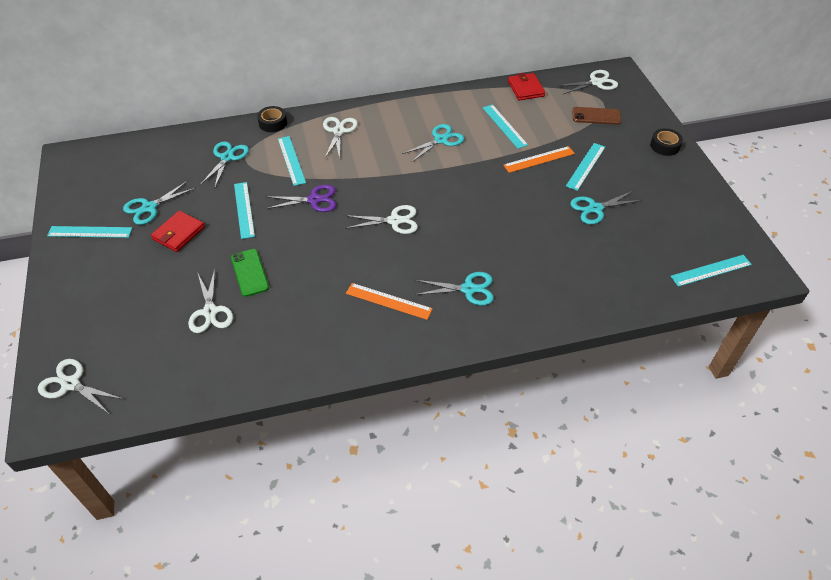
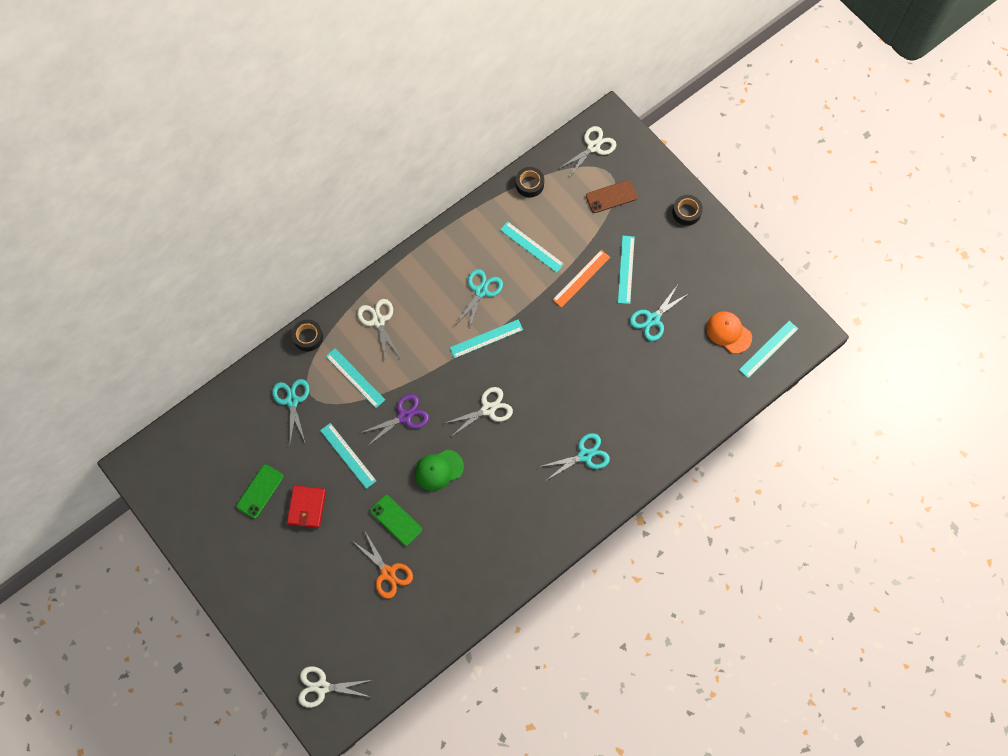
camera: 25 degrees left, 20 degrees up
(90, 232) = (225, 541): turquoise ruler -> turquoise ruler (486, 338)
(149, 207) = (260, 491): turquoise scissors -> green phone
(210, 312) = (388, 573): white scissors -> orange scissors
(317, 249) = (438, 470): none -> green cap
(388, 301) = (526, 496): orange ruler -> none
(525, 89) = (529, 184): red wallet -> black tape
(671, 243) = (728, 332): none -> orange cap

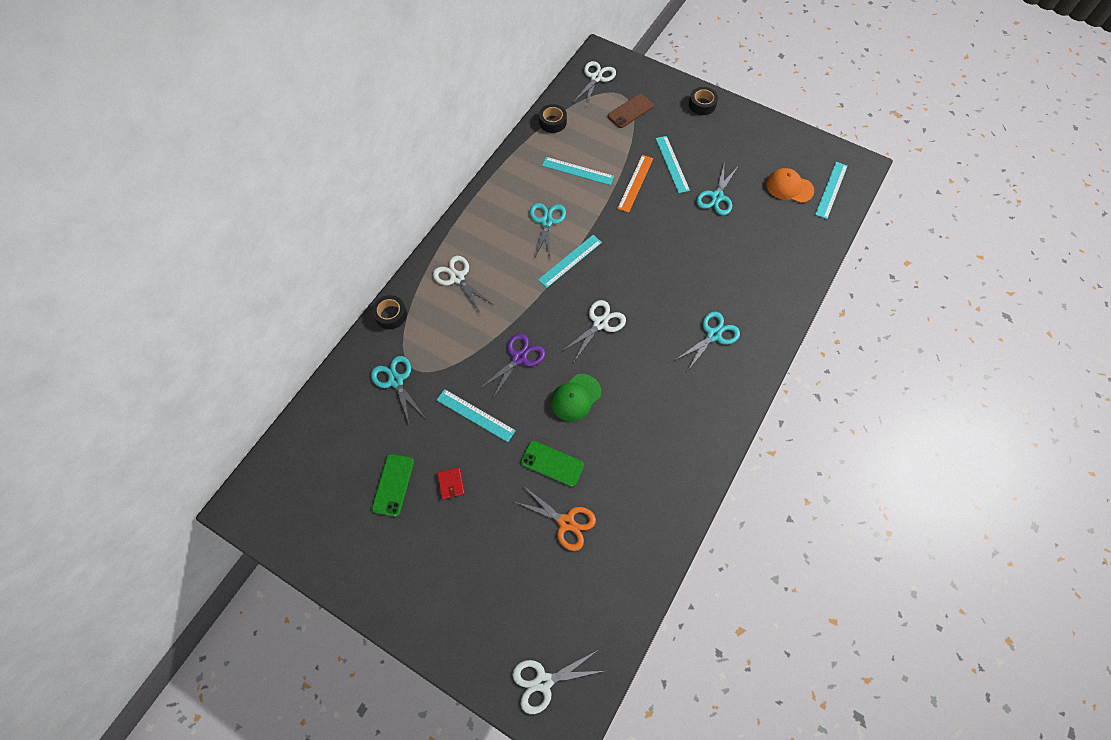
camera: 20 degrees left, 5 degrees down
(307, 507) = (451, 484): red wallet -> red wallet, size x0.61
(355, 378) = (454, 337): turquoise ruler -> none

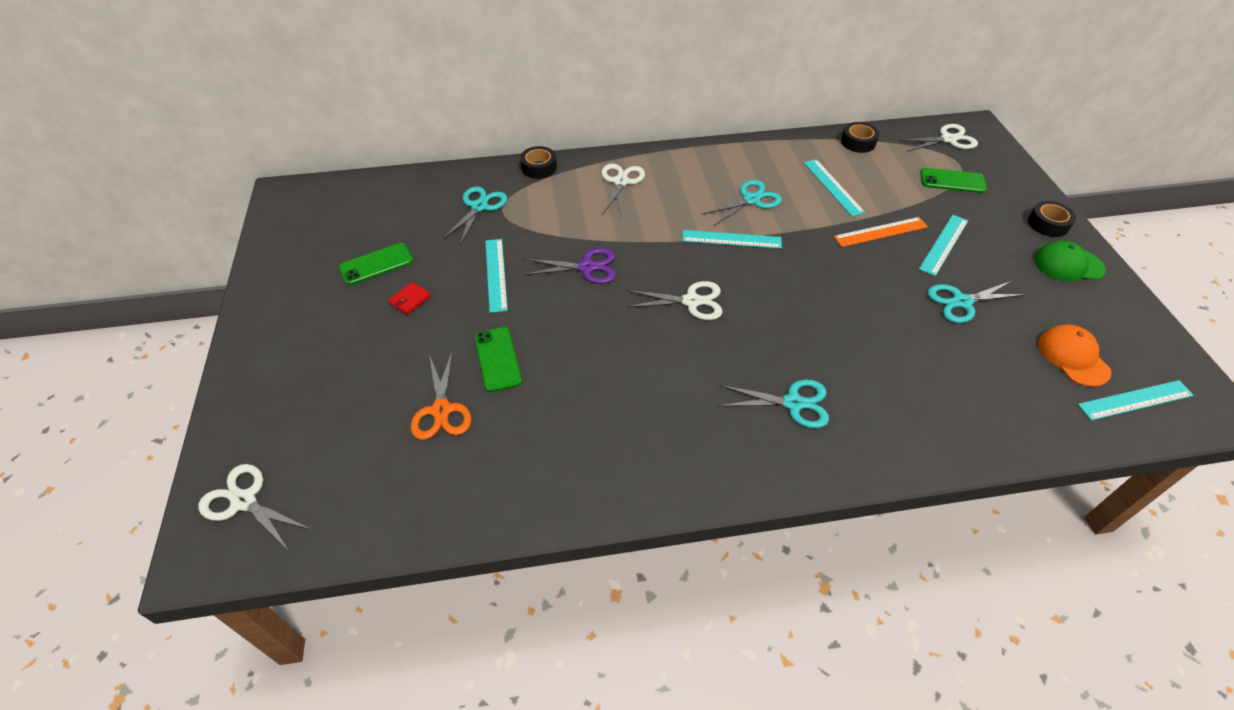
camera: 50 degrees right, 15 degrees down
(575, 398) = (588, 333): green cap -> green cap (1068, 264)
(630, 111) = (952, 181): brown phone -> green phone

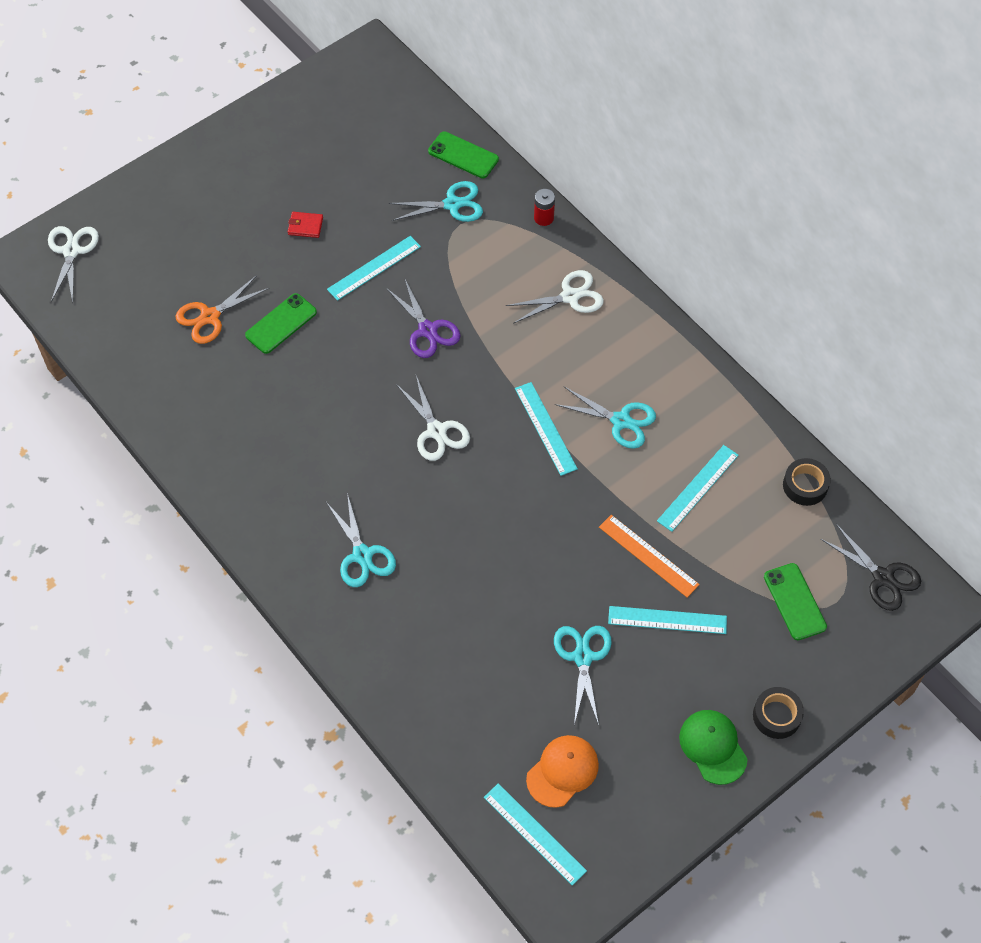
camera: 60 degrees right, 10 degrees up
(376, 264) = (330, 176): green phone -> green phone (463, 155)
(539, 167) = (543, 218): black tape -> red battery
(948, 139) = (883, 577): white scissors -> black scissors
(961, 302) = (583, 657): turquoise scissors -> turquoise scissors turned 45 degrees clockwise

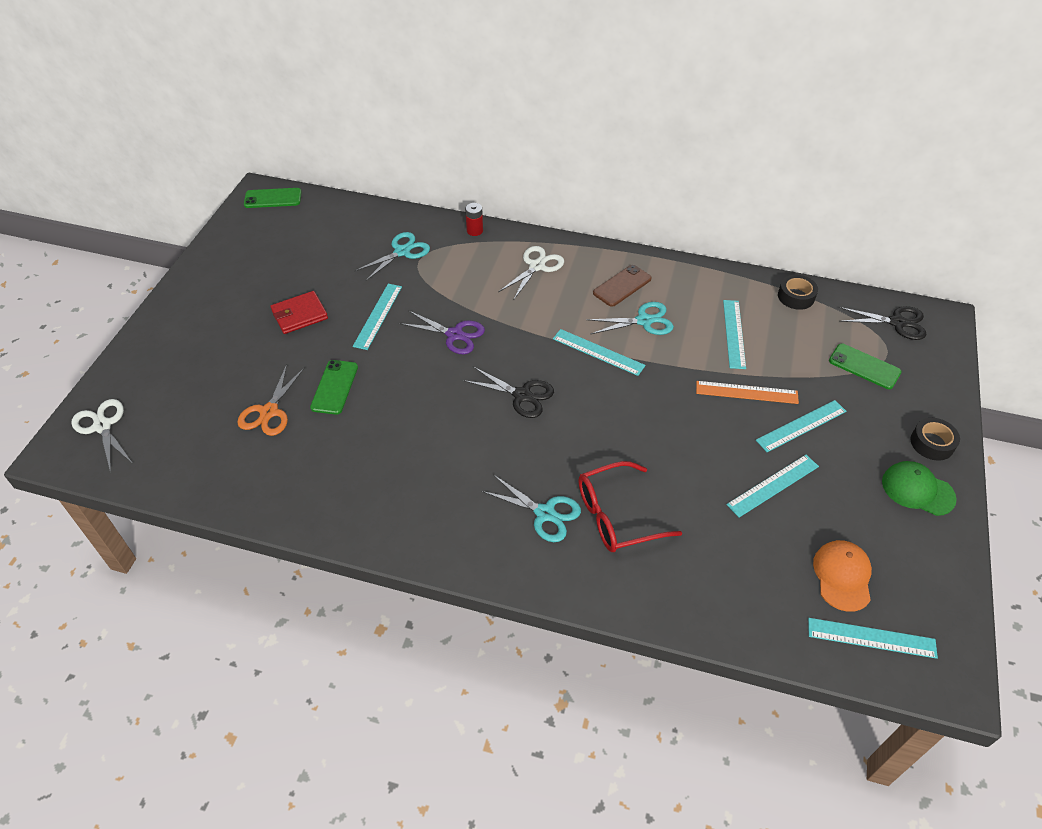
camera: 35 degrees left, 10 degrees down
(305, 226) = (299, 315): red wallet -> red wallet, size x1.63
(419, 596) = (616, 516): none -> red glasses
(436, 431) = (522, 395): white scissors -> black scissors
(463, 155) = (383, 221): green phone -> green phone (273, 198)
(583, 657) = (773, 485): turquoise scissors -> turquoise ruler
(635, 369) = (622, 286): none -> brown phone

